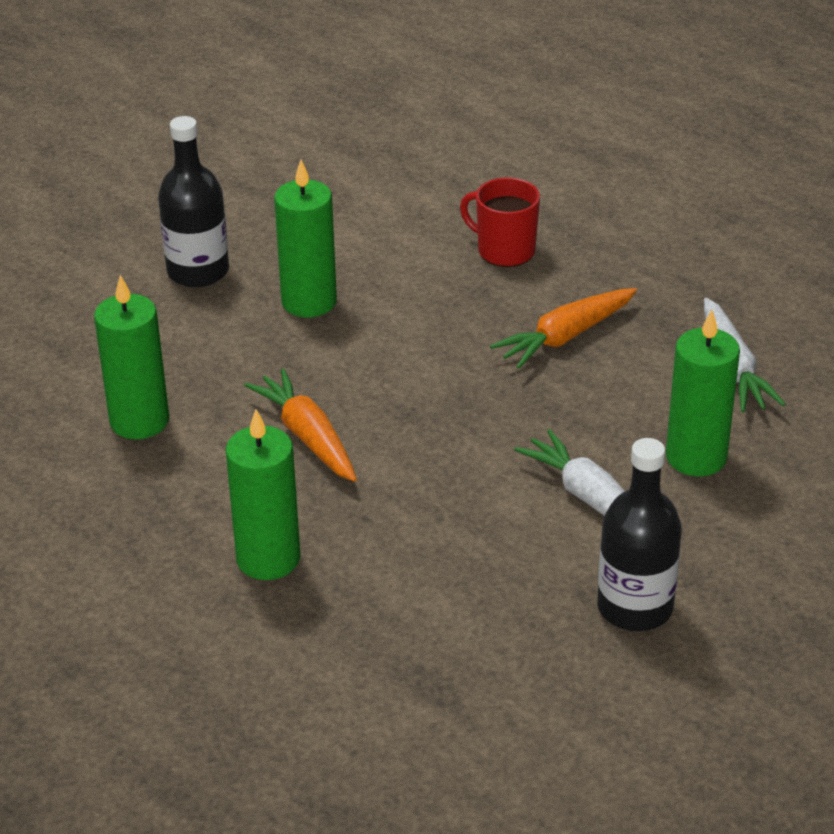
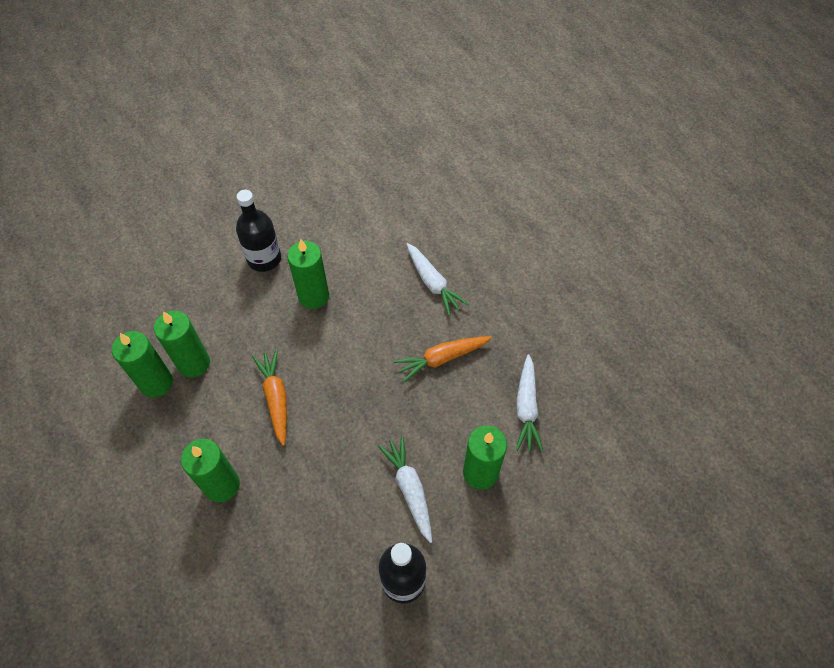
camera: 15 degrees right, 20 degrees up
(84, 457) = (156, 383): none -> green candle
(504, 251) = (433, 283): red mug -> white carrot

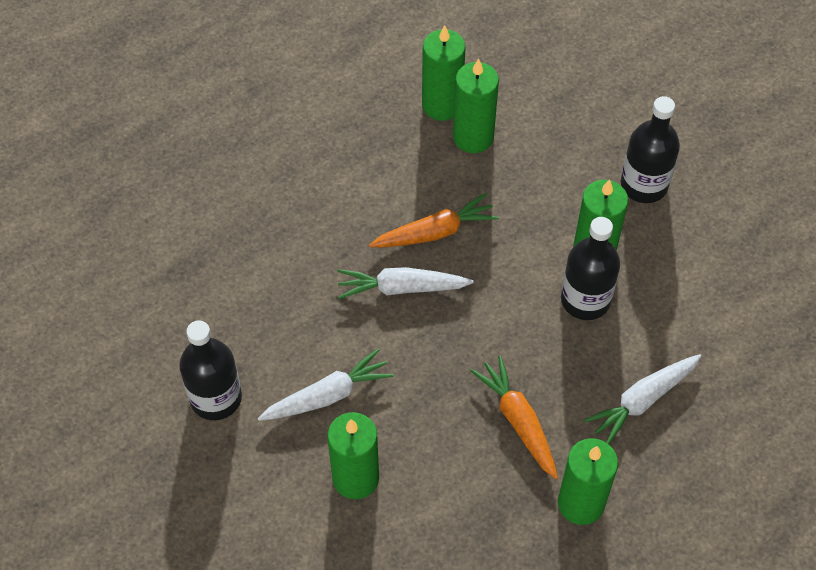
camera: 85 degrees right, 0 degrees up
(222, 485) = (319, 196): green candle -> green candle (581, 503)
(351, 306) = (585, 300): none -> black bottle
(526, 408) = (455, 535): white carrot -> white carrot (401, 288)

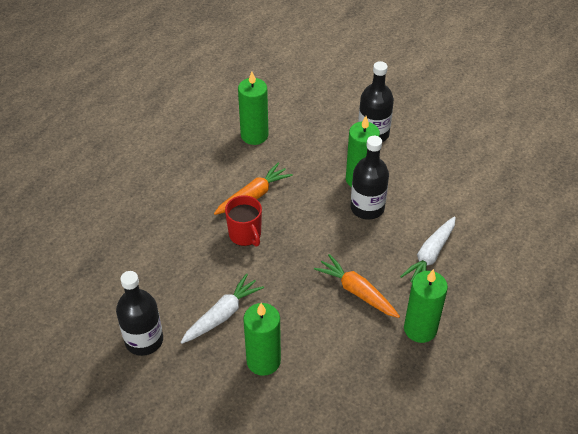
camera: 20 degrees left, 10 degrees down
(401, 288) = (245, 234): white carrot -> red mug
(442, 105) = (226, 122): green candle -> none

